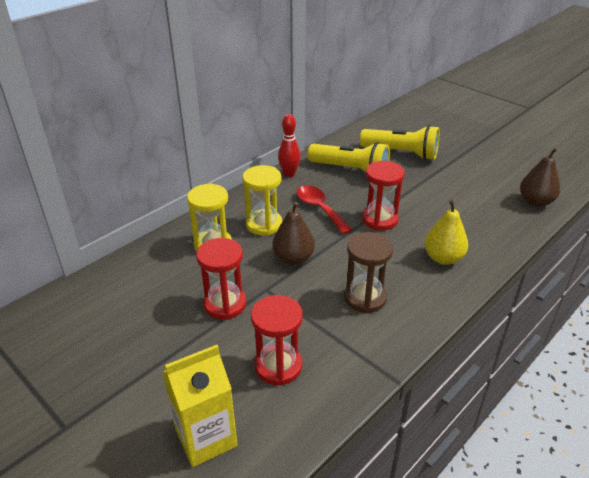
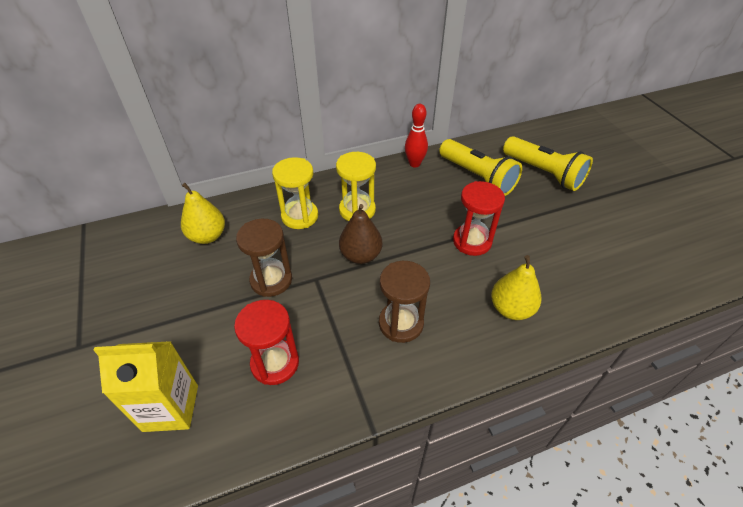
camera: 25 degrees right, 10 degrees up
(131, 289) = (207, 236): none -> yellow pear
(225, 304) = (271, 280): red hourglass -> brown hourglass
(319, 209) = (419, 210): red spoon -> none
(535, 202) = (665, 278): brown pear -> none

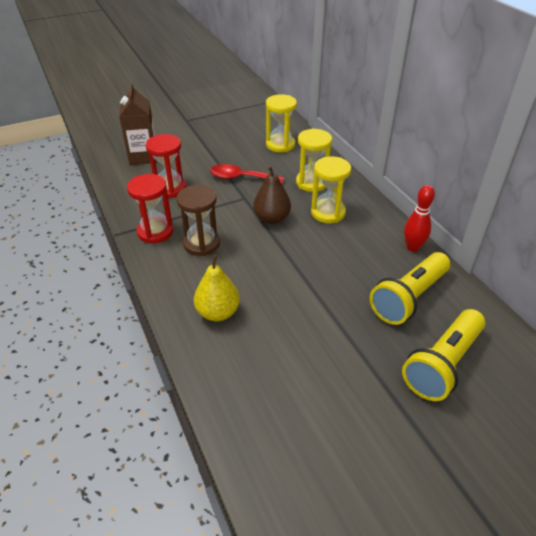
camera: 85 degrees right, 5 degrees down
(171, 408) = (143, 157): yellow carton -> brown carton
(207, 236) = (280, 145): yellow pear -> yellow hourglass
(271, 280) = (240, 178): brown hourglass -> red spoon
(472, 241) = (301, 289): red hourglass -> red hourglass (155, 232)

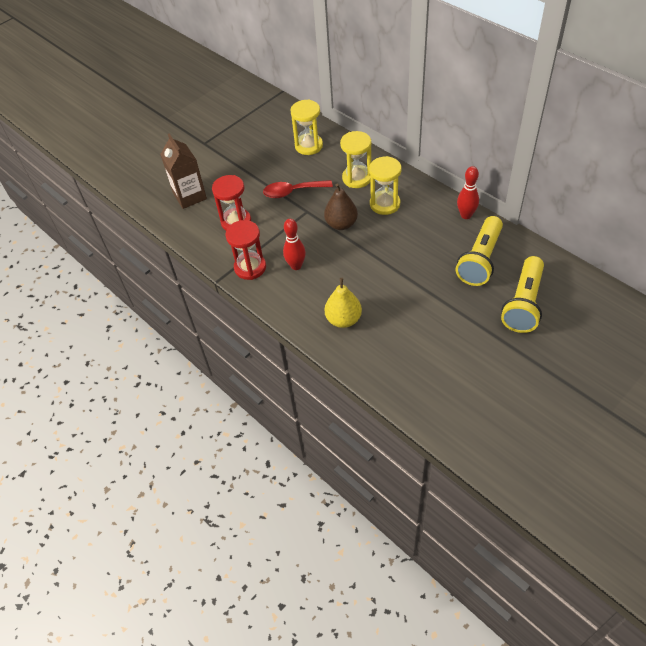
camera: 15 degrees left, 10 degrees up
(201, 244) = (296, 266): brown hourglass -> red bowling pin

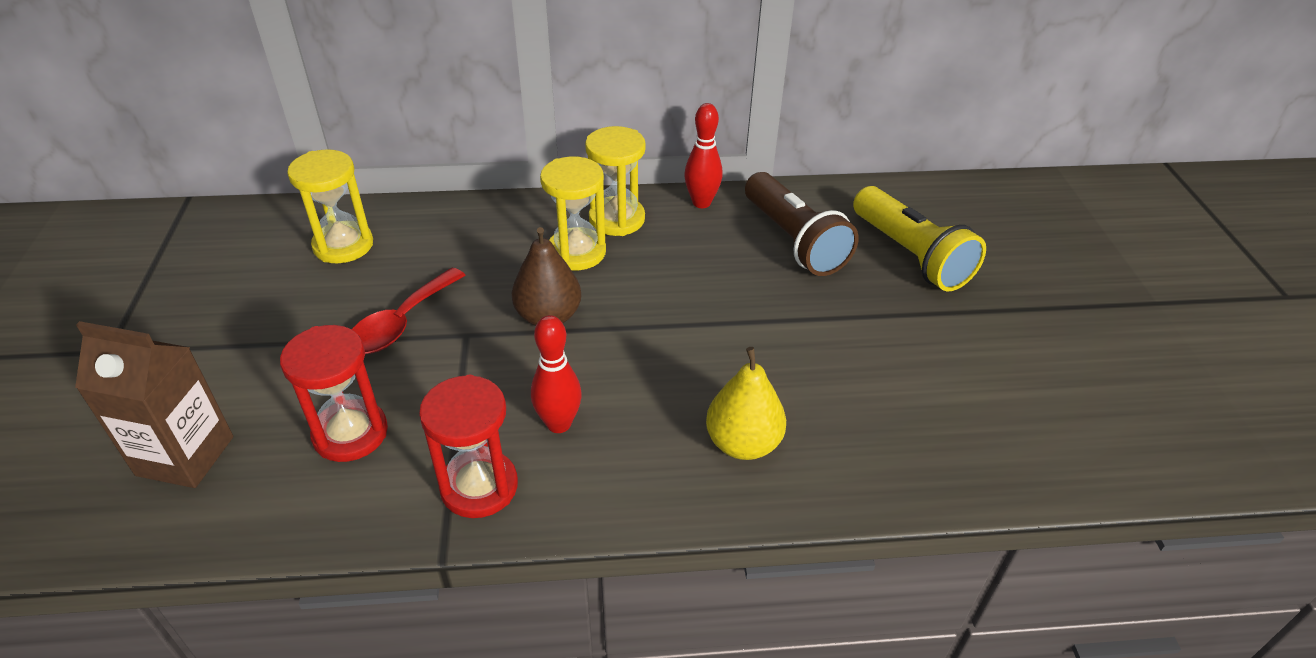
camera: 55 degrees left, 10 degrees down
(357, 178) = (487, 244): yellow hourglass -> yellow hourglass (617, 219)
(480, 260) = (793, 241): yellow flashlight -> brown flashlight

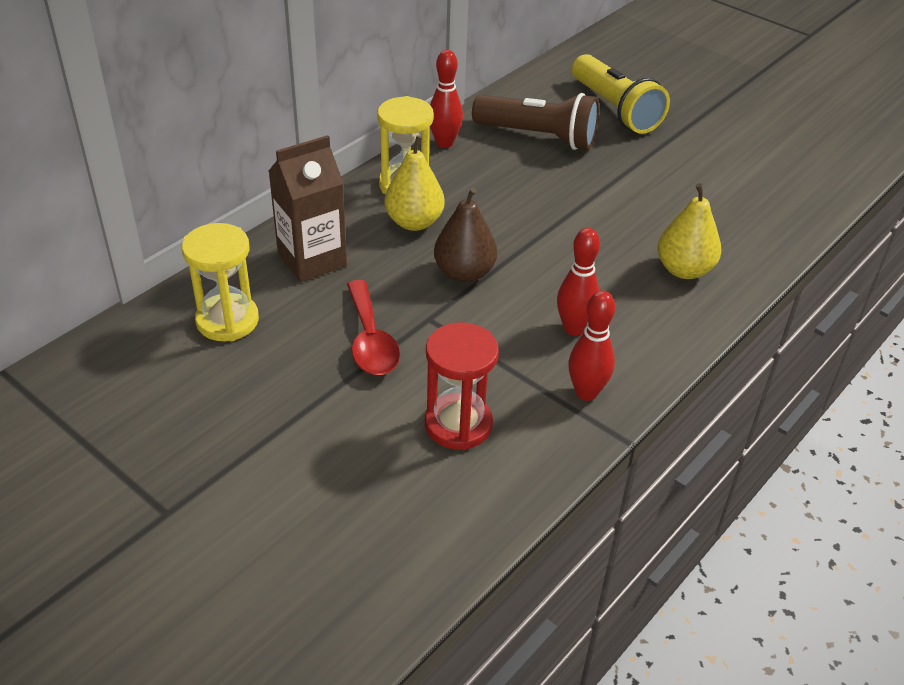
camera: 45 degrees left, 0 degrees up
(185, 456) = (368, 520): brown carton -> brown carton (312, 260)
(479, 486) = (586, 392): red hourglass -> red bowling pin
(576, 252) = (414, 222): yellow hourglass -> yellow pear
(910, 255) = (615, 109): yellow flashlight -> yellow flashlight turned 45 degrees clockwise

